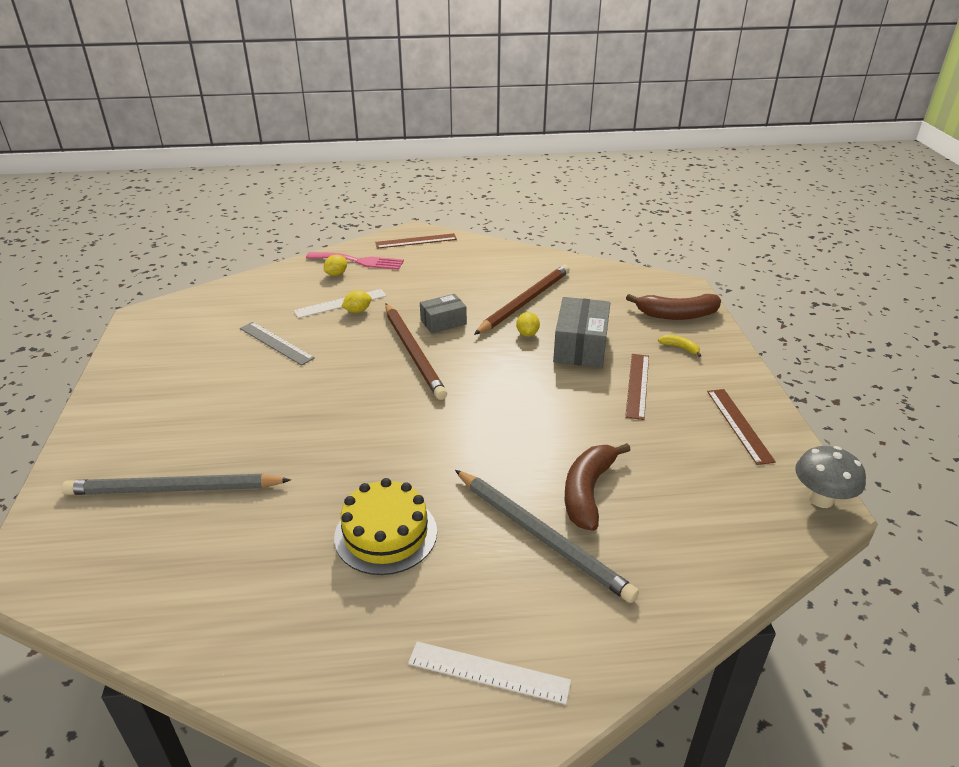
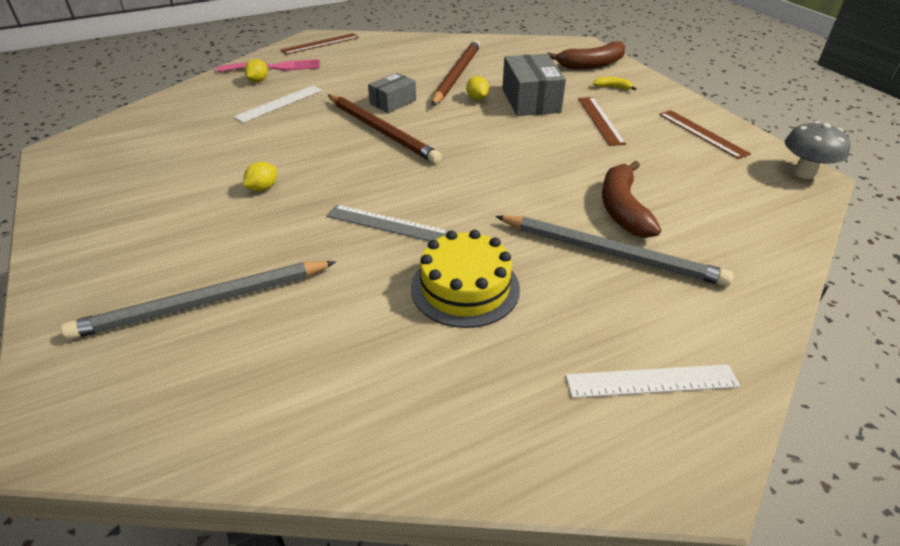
camera: 20 degrees left, 5 degrees up
(276, 343) = (233, 147): grey ruler -> grey ruler (387, 224)
(357, 311) = (301, 107): yellow lemon -> yellow lemon (263, 188)

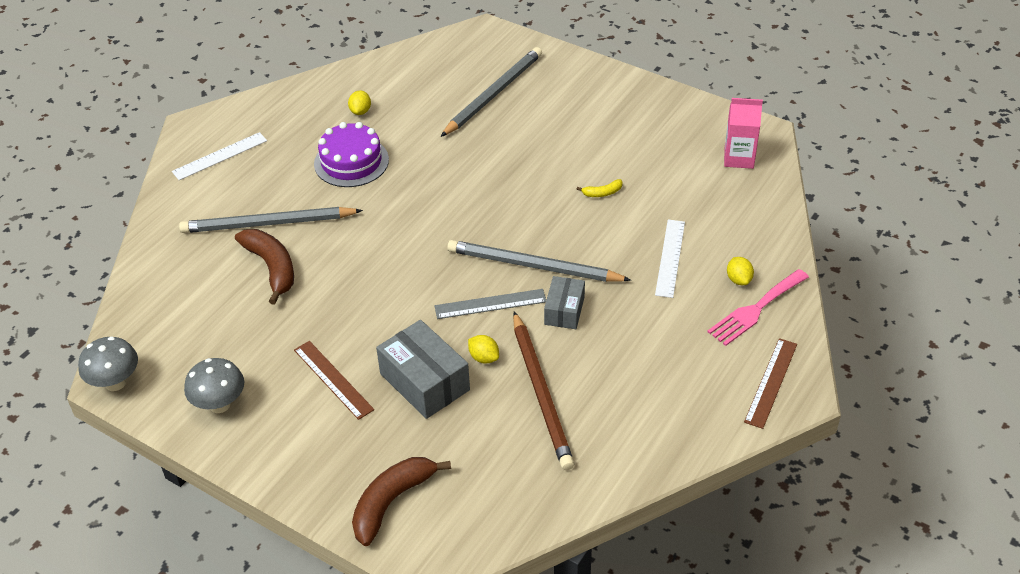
camera: 150 degrees right, 5 degrees up
(115, 139) = (739, 158): none -> pink carton
(263, 188) = (559, 169): yellow lemon -> yellow lemon (360, 111)
(381, 131) = (534, 266): brown pencil -> grey pencil
(387, 224) = (438, 181): grey ruler -> grey ruler (490, 304)
(465, 288) = (351, 162): yellow cake -> purple cake
(613, 87) = (343, 455): yellow banana -> yellow banana (602, 193)
(702, 133) = (220, 404): brown ruler -> grey mushroom

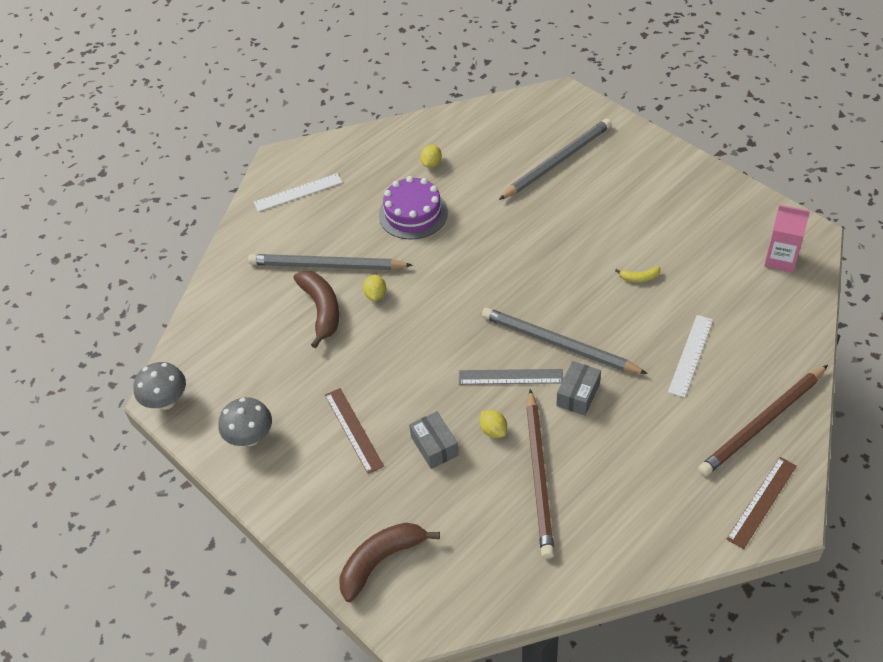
camera: 15 degrees right, 5 degrees up
(424, 382) = (434, 446): grey box -> grey box, size x0.61
(738, 279) = (753, 388): yellow lemon -> yellow lemon (375, 295)
(755, 310) = (763, 423): pink fork -> brown pencil

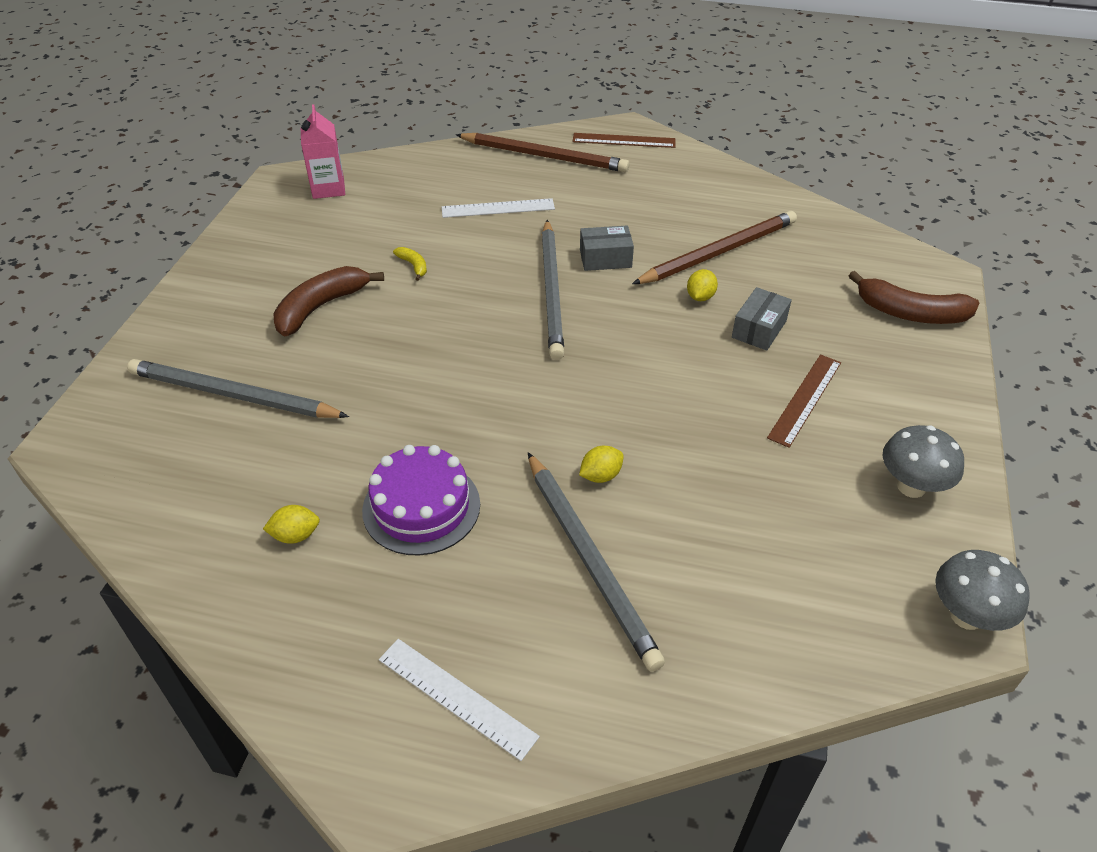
camera: 125 degrees left, 5 degrees down
(321, 310) = (671, 521): brown banana -> brown banana (321, 307)
(510, 377) = (624, 309): grey ruler -> none

